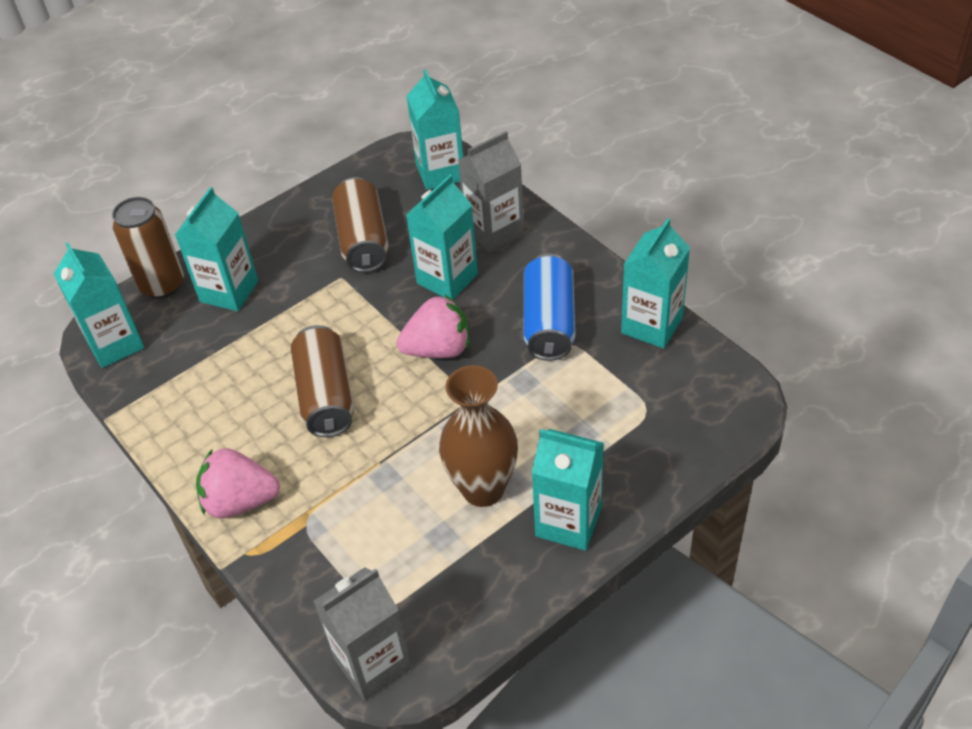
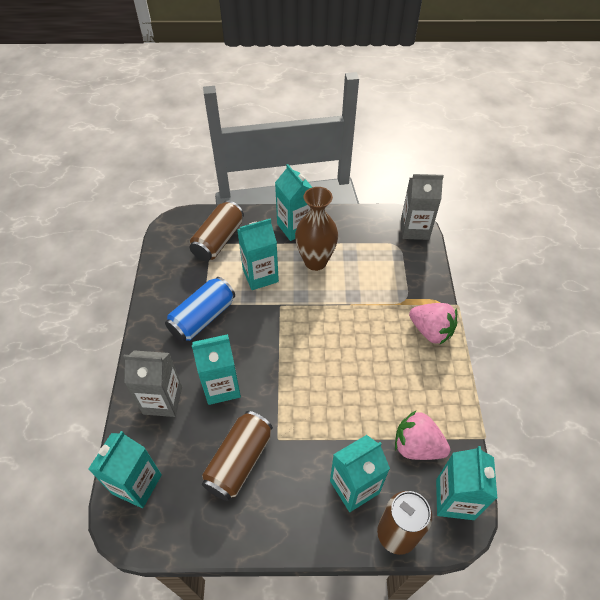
camera: 145 degrees left, 5 degrees up
(326, 395) = (348, 359): brown can -> brown can (218, 240)
(438, 349) = (269, 344): pink strawberry -> pink strawberry (417, 446)
(652, 325) = (162, 281): turquoise carton -> turquoise carton (260, 275)

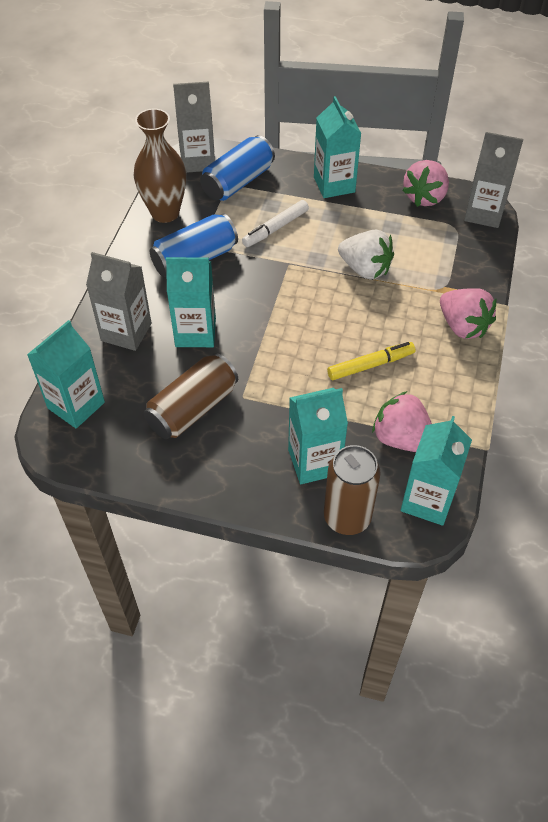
camera: 15 degrees right, 0 degrees up
(180, 228) = (198, 161): none -> grey carton
(218, 240) = (238, 182): brown can -> blue can
(260, 275) = (275, 228): turquoise carton -> white marker
(315, 261) = (347, 226): brown vase -> brown vase (165, 213)
(341, 297) = (365, 269): none -> white strawberry
(367, 224) = (424, 197): none -> pink strawberry
(371, 383) = (370, 365): none -> yellow marker

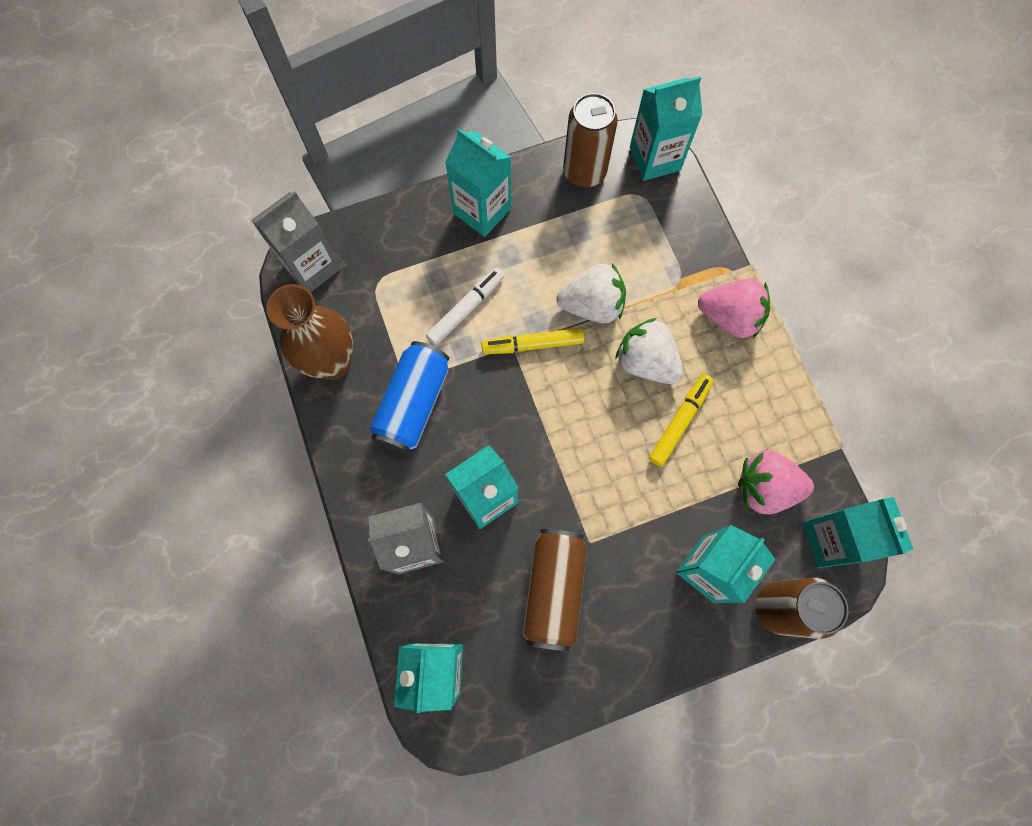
camera: 35 degrees left, 20 degrees up
(238, 182) = (379, 270): blue can -> none
(275, 228) = (466, 309): white marker -> white marker turned 150 degrees counterclockwise
(304, 269) = (533, 345): none -> yellow marker
(376, 319) = (646, 362): none -> white strawberry
(424, 197) = (584, 172): pink strawberry -> brown can
(483, 213) = (655, 159): grey carton -> turquoise carton

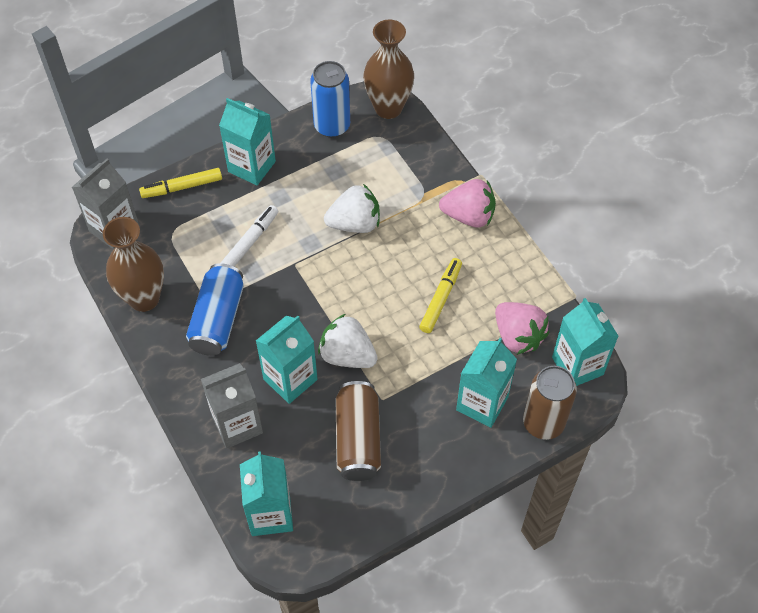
camera: 10 degrees left, 15 degrees down
(533, 345) = (310, 260): yellow marker -> yellow marker (182, 187)
(584, 172) = (332, 126): brown can -> blue can
(646, 362) = (406, 259): white strawberry -> white strawberry (347, 355)
(655, 159) = (388, 108): turquoise carton -> brown vase
(765, 487) = (518, 336): pink strawberry -> pink strawberry turned 120 degrees counterclockwise

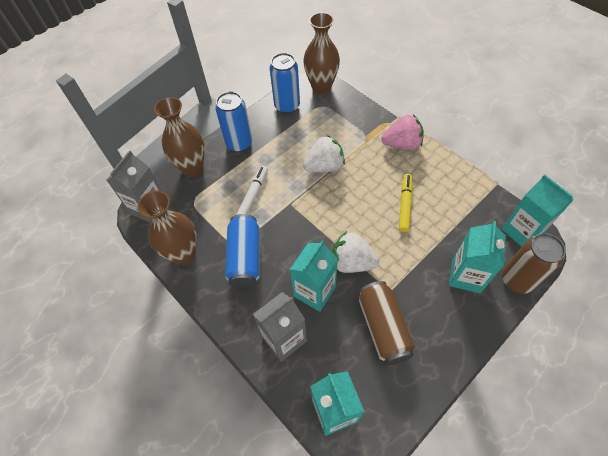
camera: 10 degrees left, 0 degrees up
(182, 187) = (192, 168): yellow marker -> brown vase
(252, 166) = (239, 143): turquoise carton -> blue can
(518, 336) = (470, 219): pink strawberry -> none

